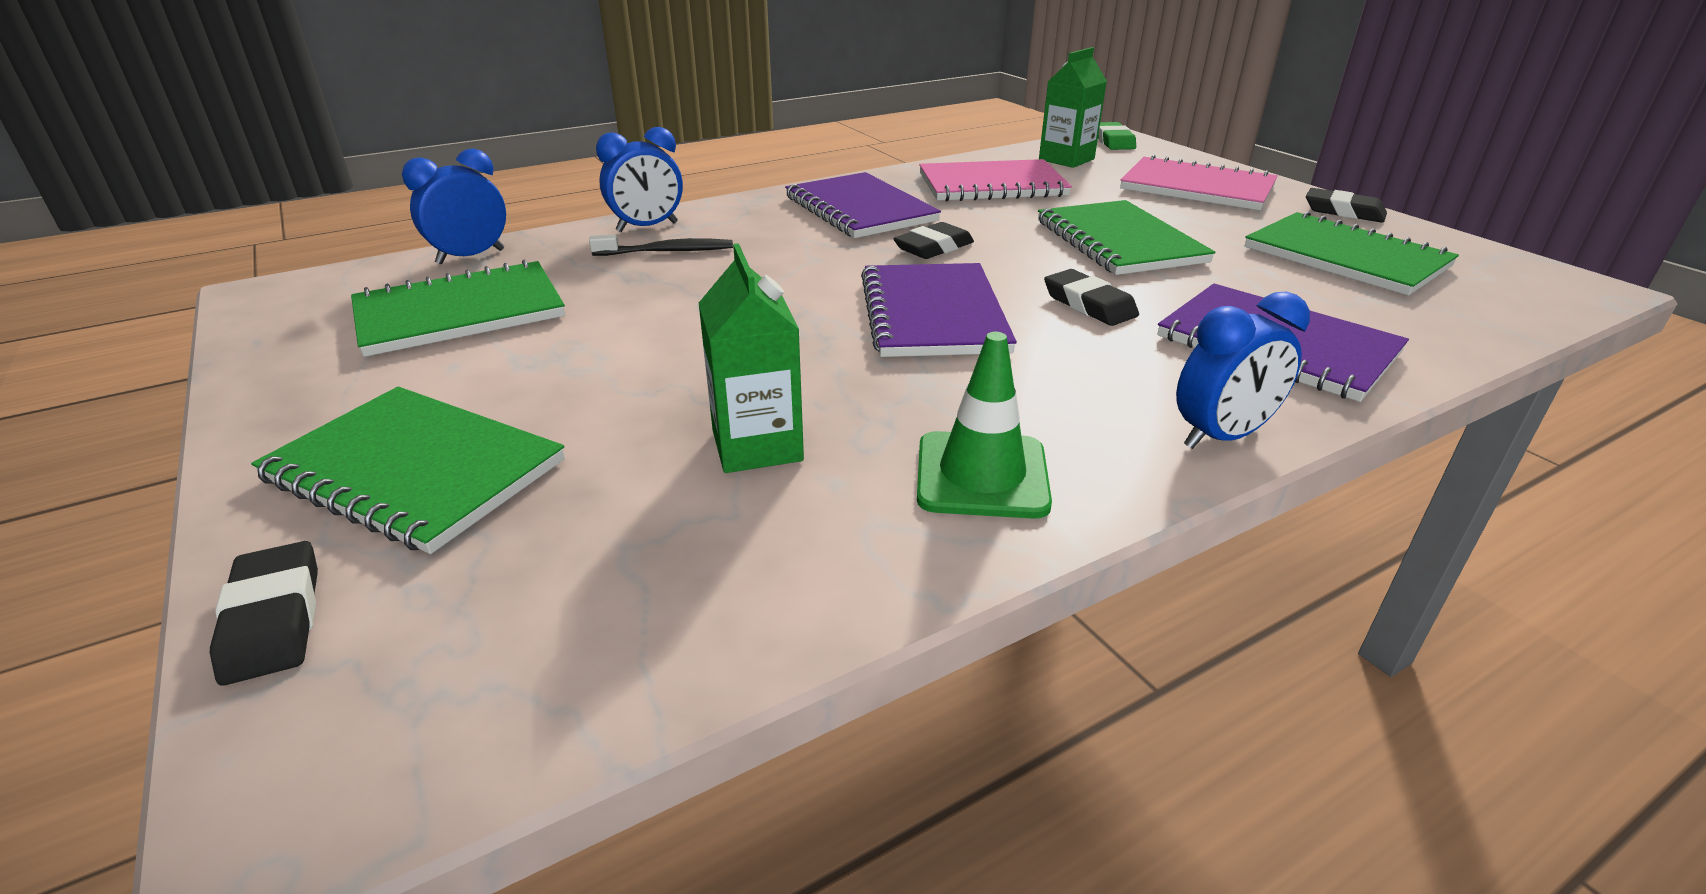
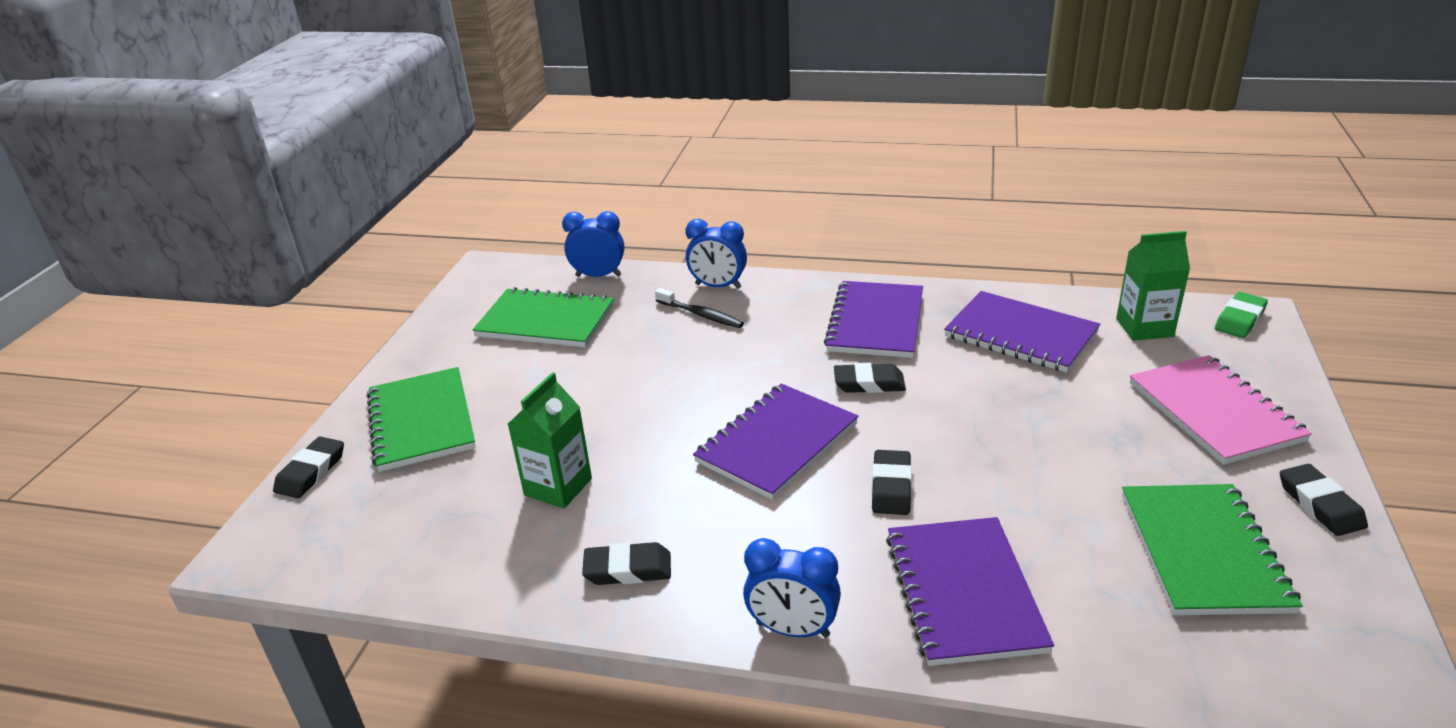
camera: 45 degrees right, 0 degrees up
(982, 475) = (628, 569): green traffic cone -> black eraser
(992, 185) = (1020, 334): pink notebook -> purple notebook
(1119, 241) = (1022, 440): green notebook -> none

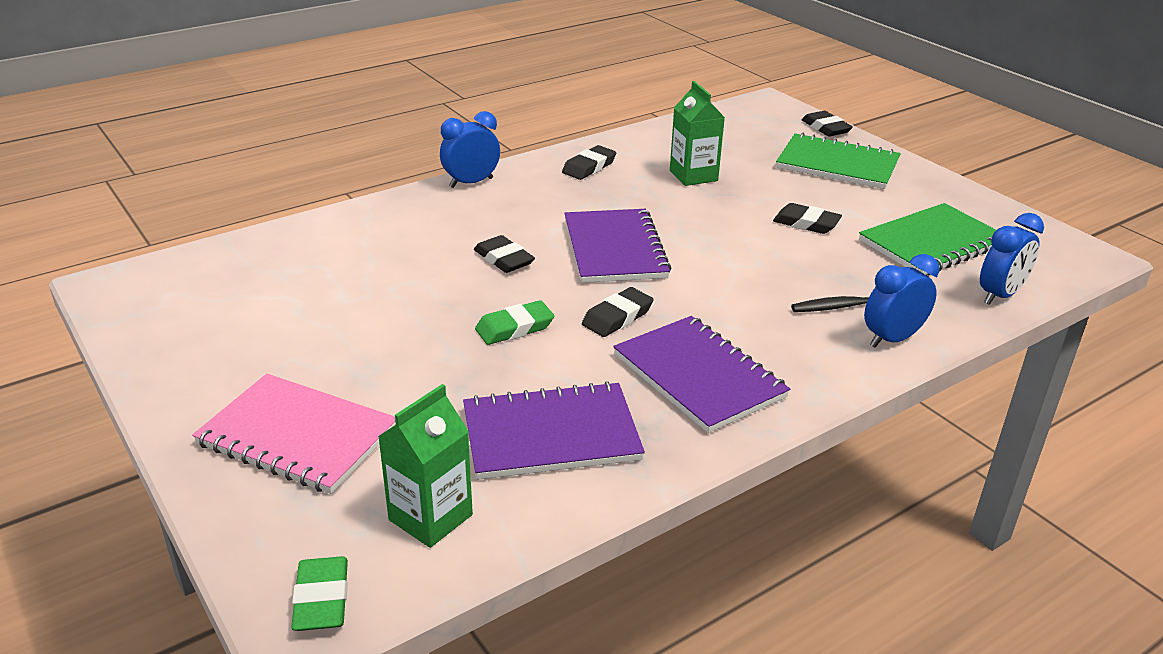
camera: 130 degrees right, 0 degrees up
(962, 414) = (514, 328): none -> green eraser
(963, 592) = (398, 231): purple notebook -> none
(1203, 551) = (258, 314): green notebook -> none
(1320, 504) = (175, 387): black eraser -> black eraser (806, 223)

